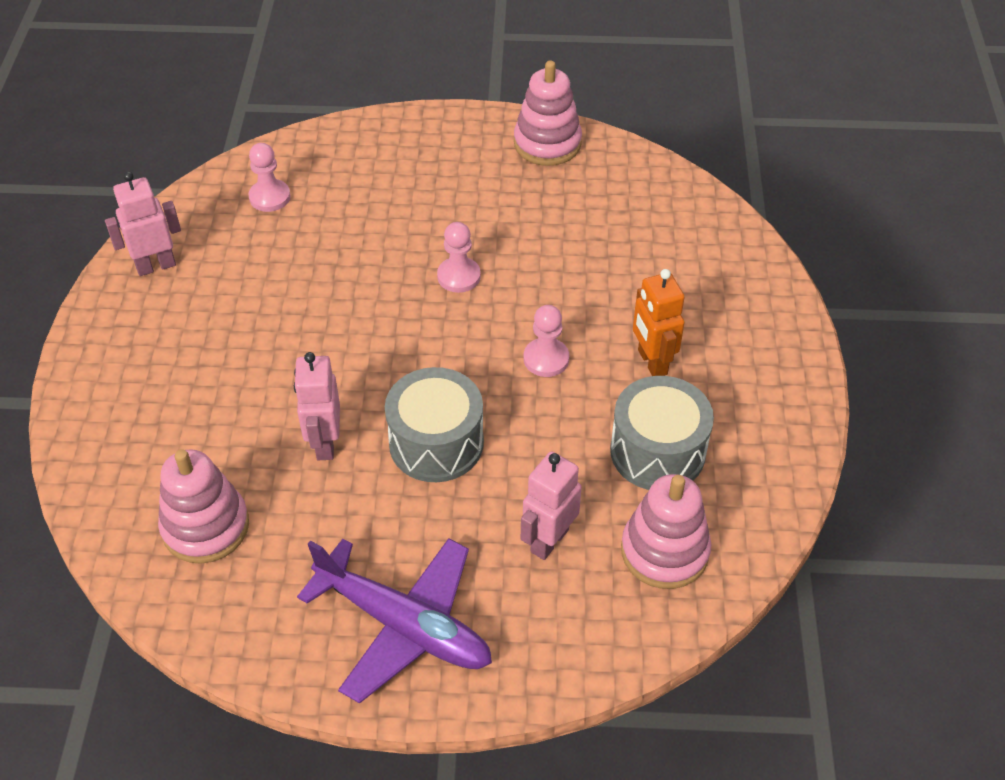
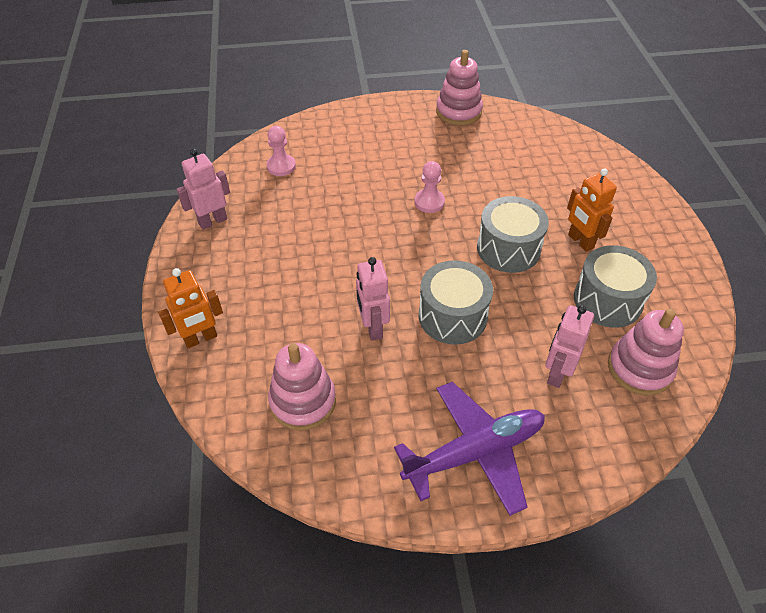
camera: 10 degrees left, 0 degrees up
(99, 426) = (201, 339): none -> orange robot
(404, 625) = (475, 452): purple plane -> purple plane turned 45 degrees counterclockwise
(546, 359) = (508, 248): pink pawn -> grey drum

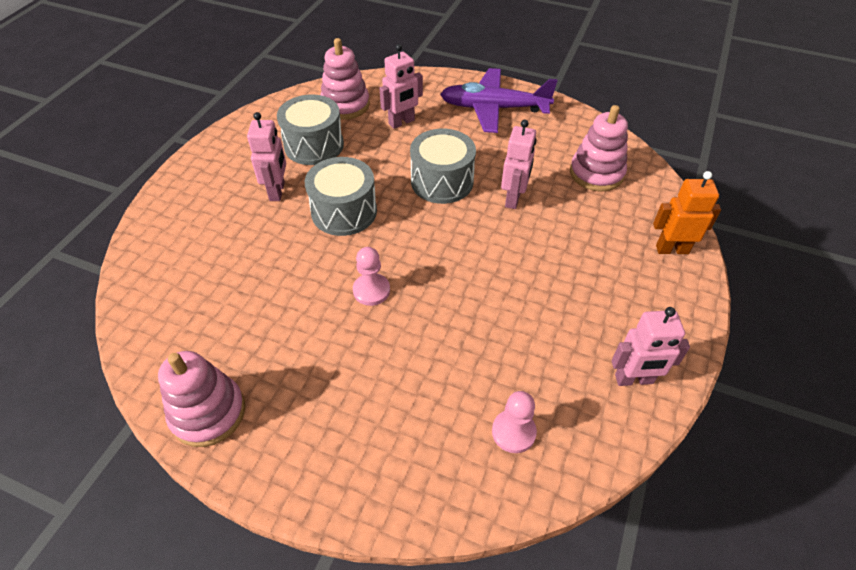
camera: 150 degrees left, 0 degrees up
(580, 241) = (277, 191): orange robot -> pink robot

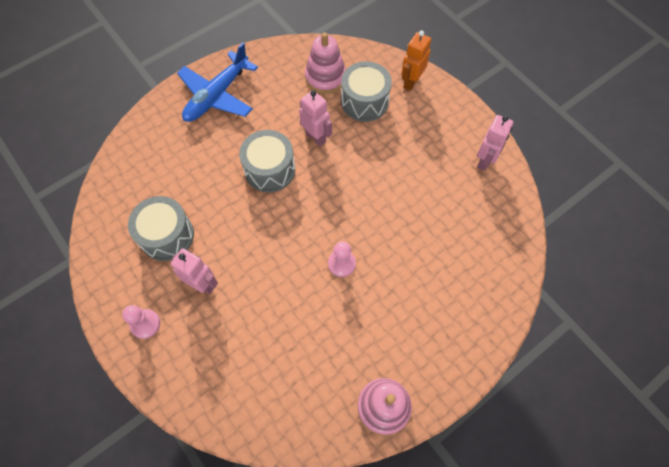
camera: 60 degrees left, 15 degrees up
(344, 211) = (256, 247): grey drum -> grey drum (364, 101)
(345, 105) = (133, 191): pink stacking toy -> none
(402, 122) = (186, 162): pink robot -> none
(493, 108) = (217, 95): purple plane -> blue plane
(513, 432) = (485, 239): pink pawn -> pink pawn (145, 324)

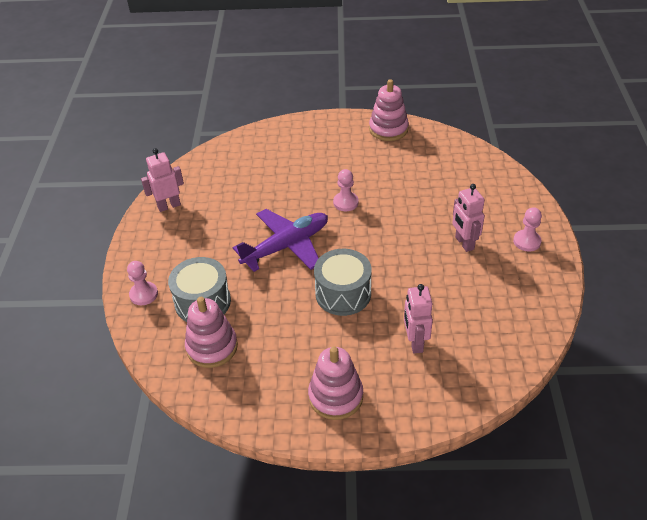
camera: 140 degrees left, 20 degrees down
(167, 235) = (474, 292): grey drum -> none
(217, 95) = (335, 396): blue plane -> pink stacking toy
(316, 137) = (277, 297): pink robot -> pink robot (415, 342)
(350, 184) = (286, 246): none -> purple plane
(411, 82) = (144, 294): orange robot -> pink pawn

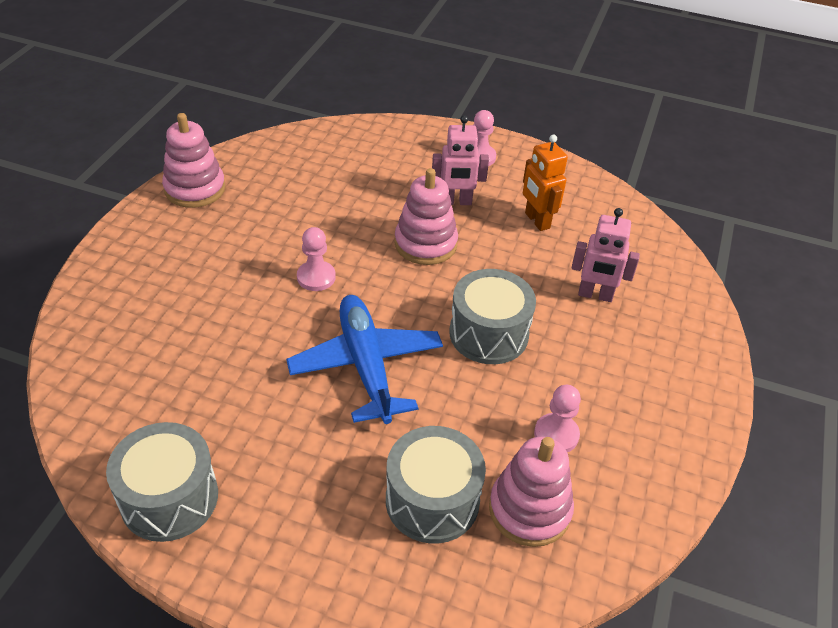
camera: 75 degrees left, 0 degrees up
(144, 294) = (374, 585): pink pawn -> pink pawn (556, 434)
(169, 206) = (169, 498): pink robot -> grey drum
(286, 246) = (366, 365): purple plane -> blue plane
(335, 396) = (657, 393): pink stacking toy -> pink stacking toy (425, 244)
(475, 291) = (537, 221): none -> orange robot

